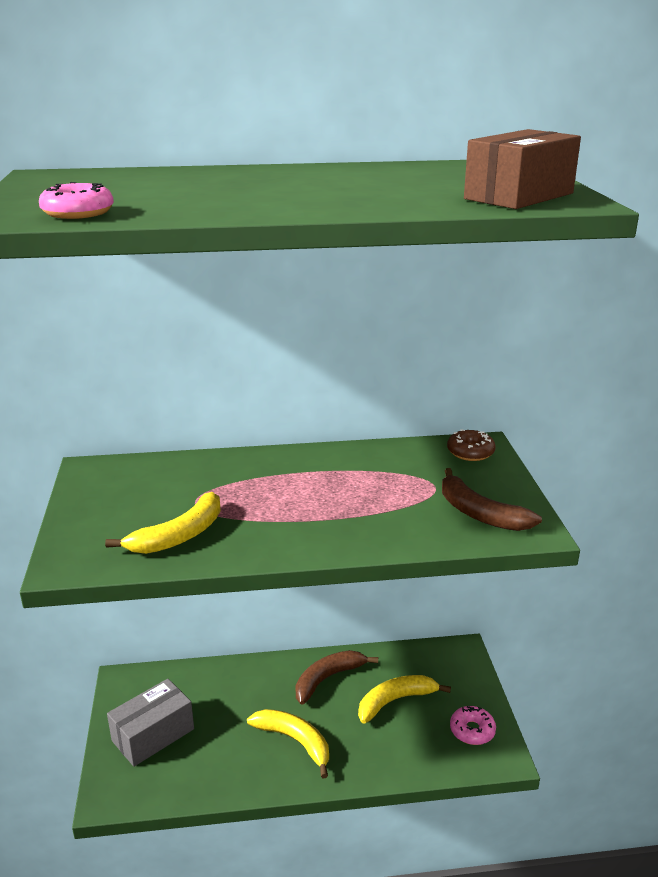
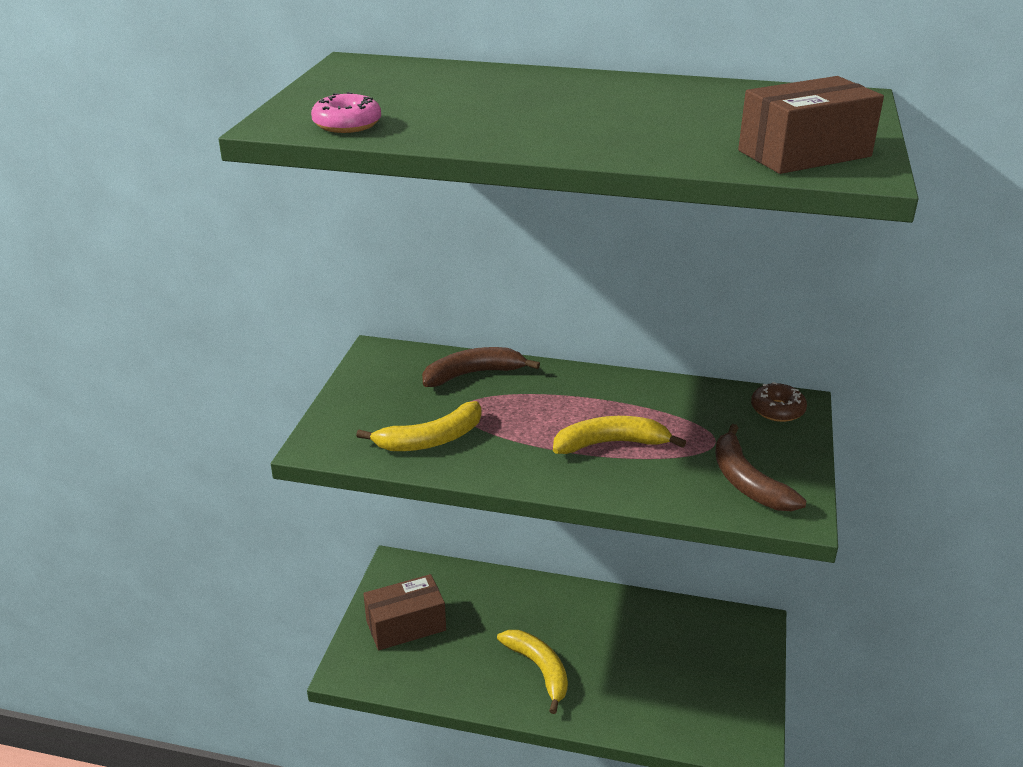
camera: 20 degrees right, 5 degrees up
(153, 735) = (406, 625): grey box -> brown box
(328, 679) = (597, 616): brown banana -> brown banana (473, 374)
(395, 701) = (659, 658): yellow banana -> yellow banana (611, 443)
(472, 730) = (730, 711): pink donut -> none

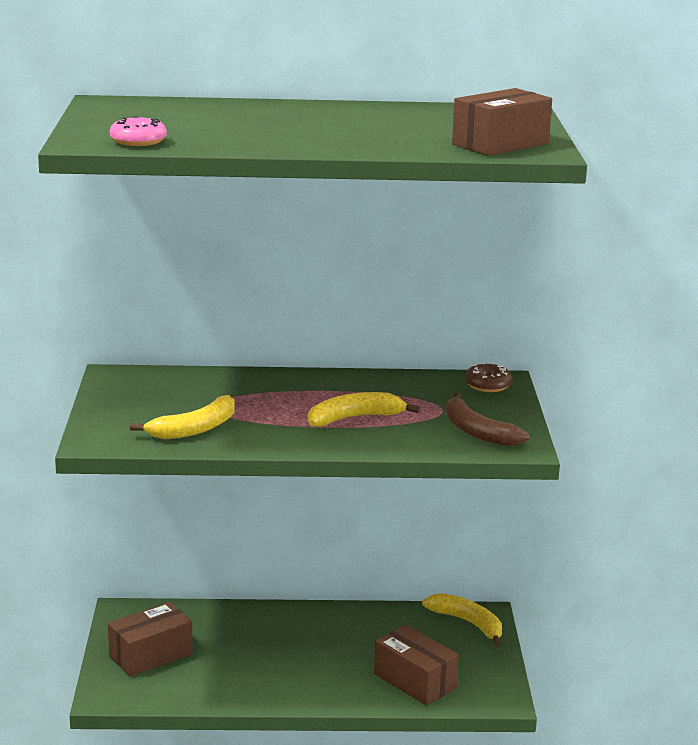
camera: 15 degrees left, 10 degrees down
(473, 374) = (211, 382): brown banana -> none
(539, 670) = (293, 671): yellow banana -> yellow banana (468, 623)
(661, 704) = (415, 681): none -> brown box

